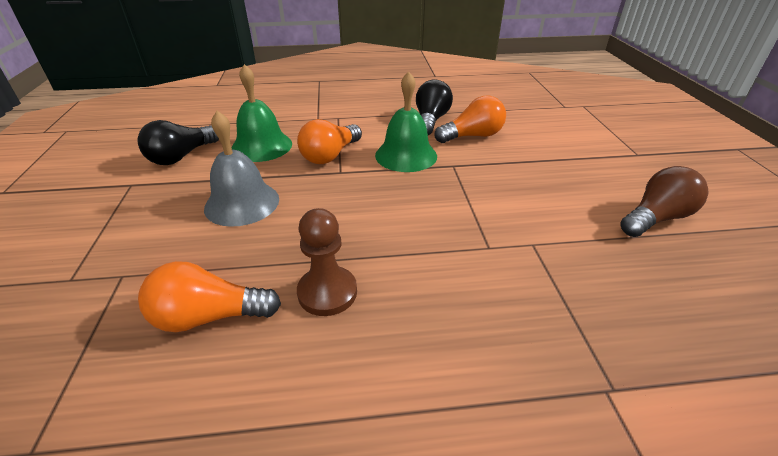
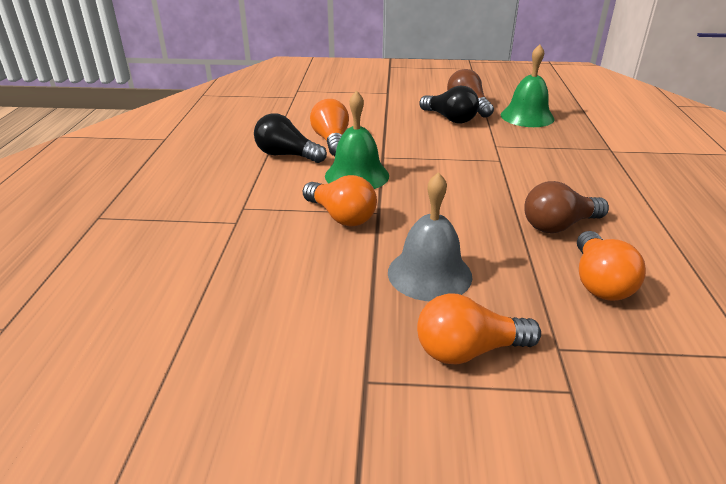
camera: 80 degrees left, 5 degrees down
(140, 225) = (468, 350): none -> orange light bulb
(182, 156) = (296, 337): black light bulb -> black light bulb (449, 118)
(261, 146) = (296, 265): green bell -> green bell (527, 116)
(327, 292) = (559, 225): brown pawn -> brown light bulb

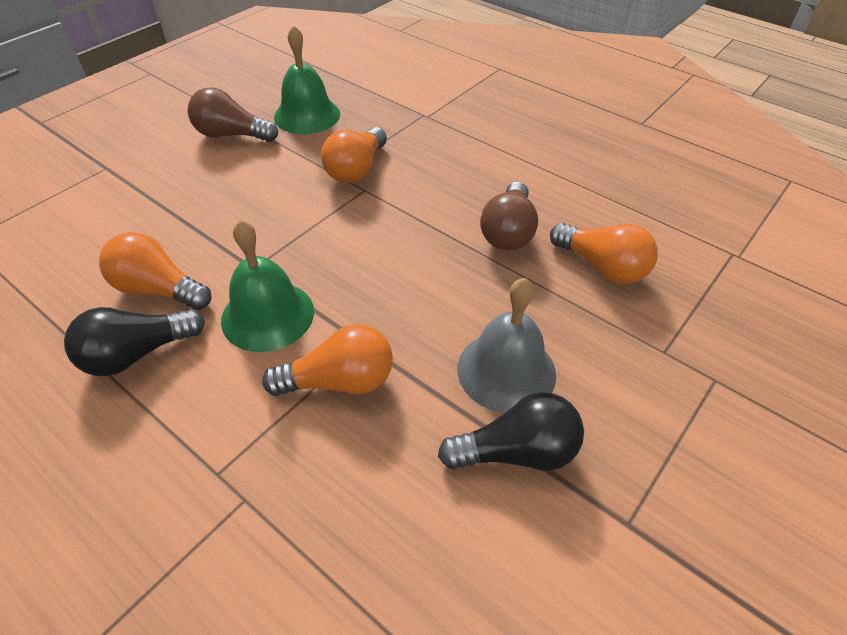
camera: 55 degrees left, 15 degrees up
(449, 118) = (239, 165): black light bulb -> black light bulb (516, 452)
(468, 350) = (633, 414): orange light bulb -> orange light bulb (356, 169)

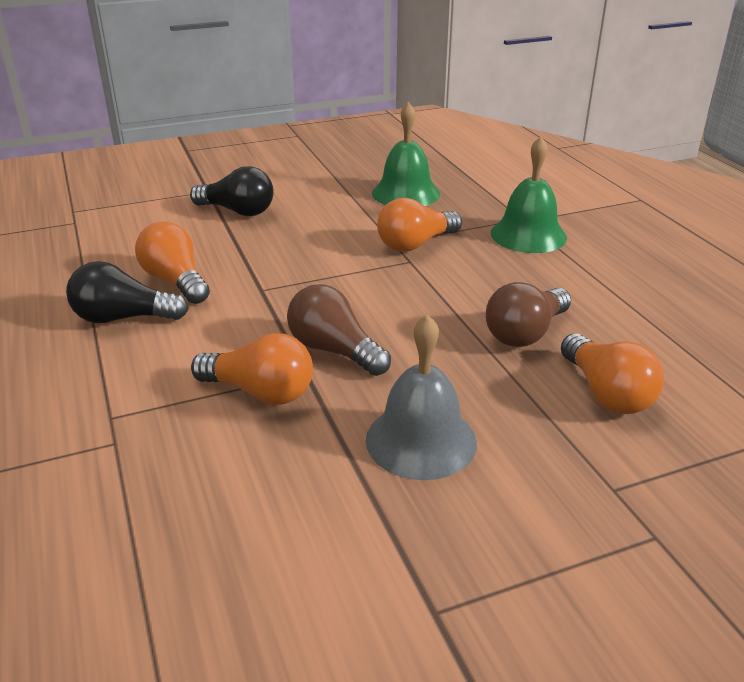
camera: 30 degrees right, 15 degrees down
(232, 135) = (326, 192): brown light bulb -> brown light bulb (334, 350)
(267, 315) = (243, 325): green bell -> green bell (528, 235)
(516, 452) = (372, 506): black light bulb -> black light bulb (237, 211)

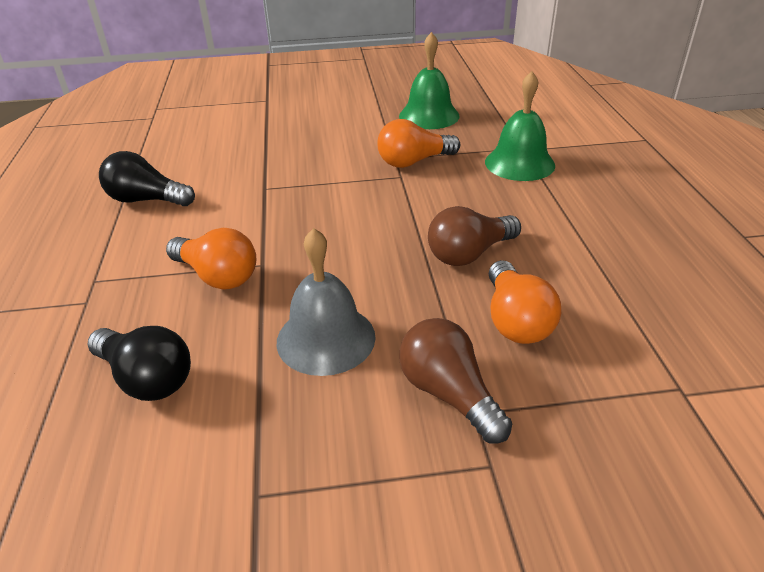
camera: 15 degrees right, 5 degrees up
(176, 281) = (202, 174): orange light bulb -> none
(237, 211) = (281, 119): black light bulb -> black light bulb (146, 378)
(334, 350) = (296, 248): brown light bulb -> brown light bulb (449, 394)

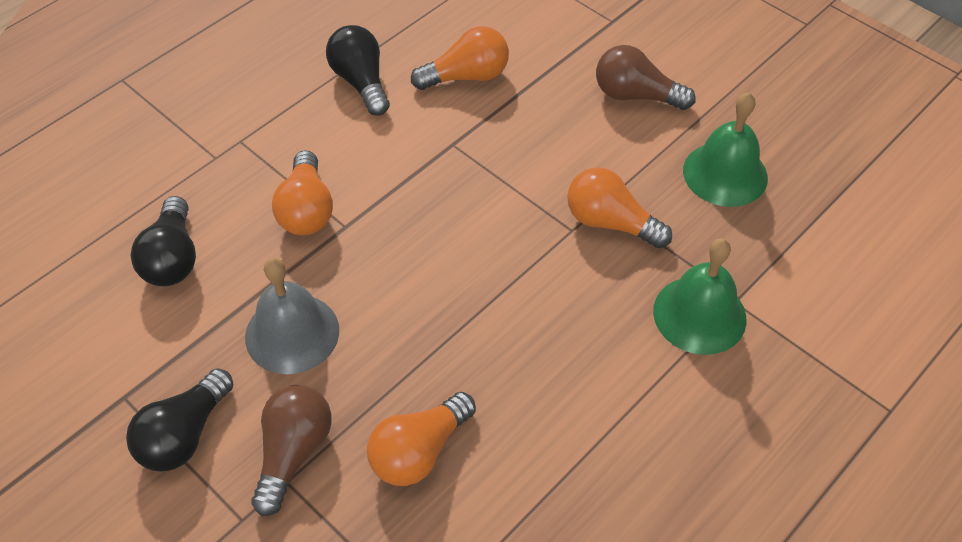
camera: 50 degrees right, 15 degrees up
(219, 159) = (466, 76): none -> orange light bulb
(354, 464) = (184, 434): none -> black light bulb
(469, 254) = (488, 364): brown light bulb -> brown light bulb (636, 95)

